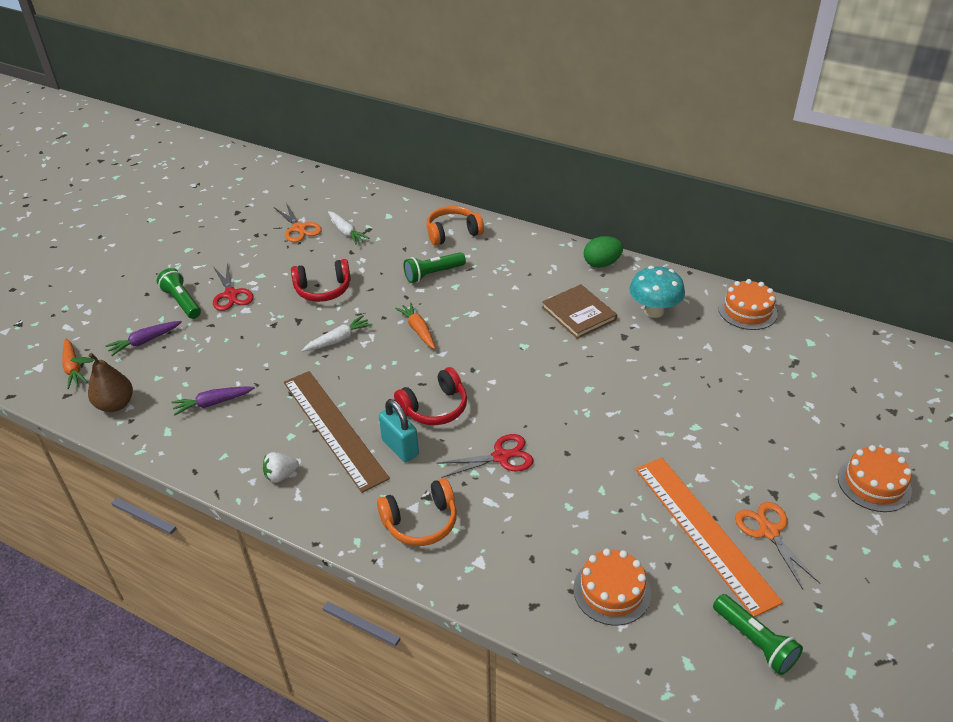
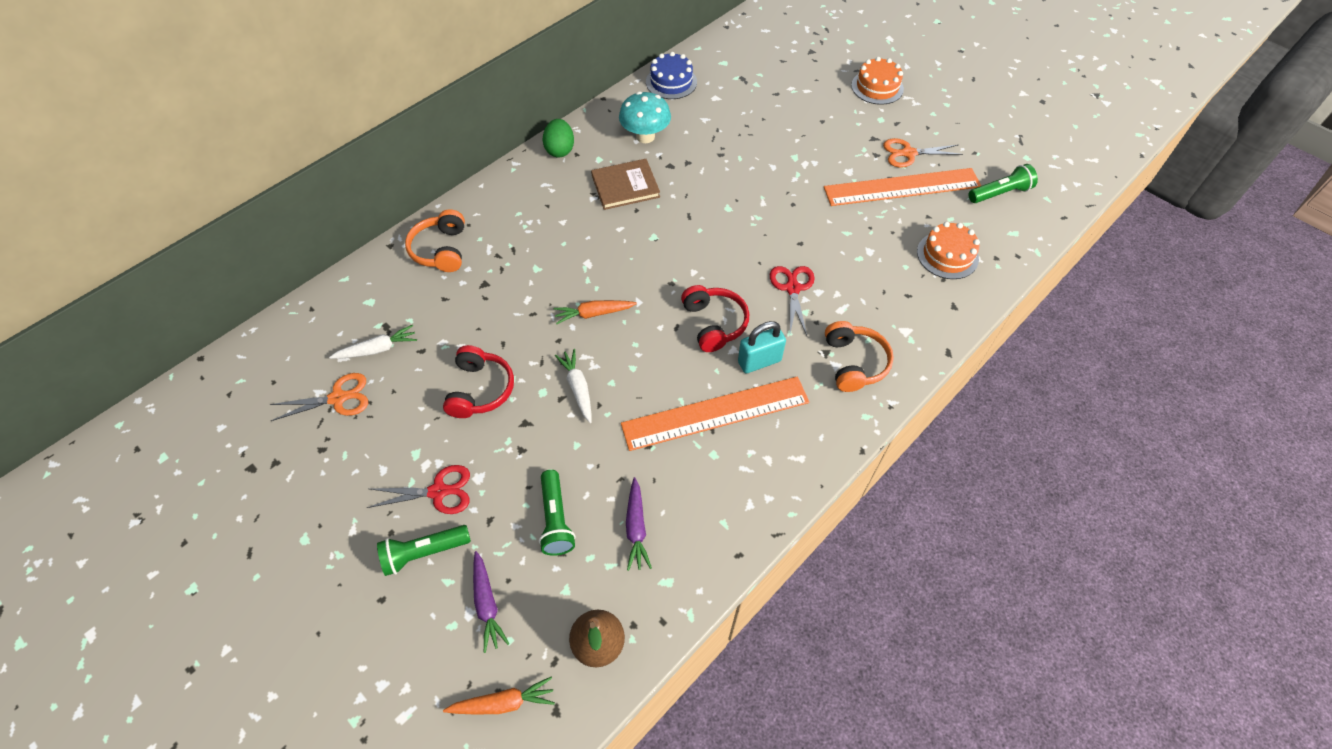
camera: 75 degrees left, 15 degrees up
(281, 475) = (768, 470): white strawberry -> none
(334, 428) = (715, 413): brown ruler -> orange ruler
(433, 274) = (506, 282): green flashlight -> green flashlight (555, 519)
(747, 311) = (671, 82): orange cake -> blue cake

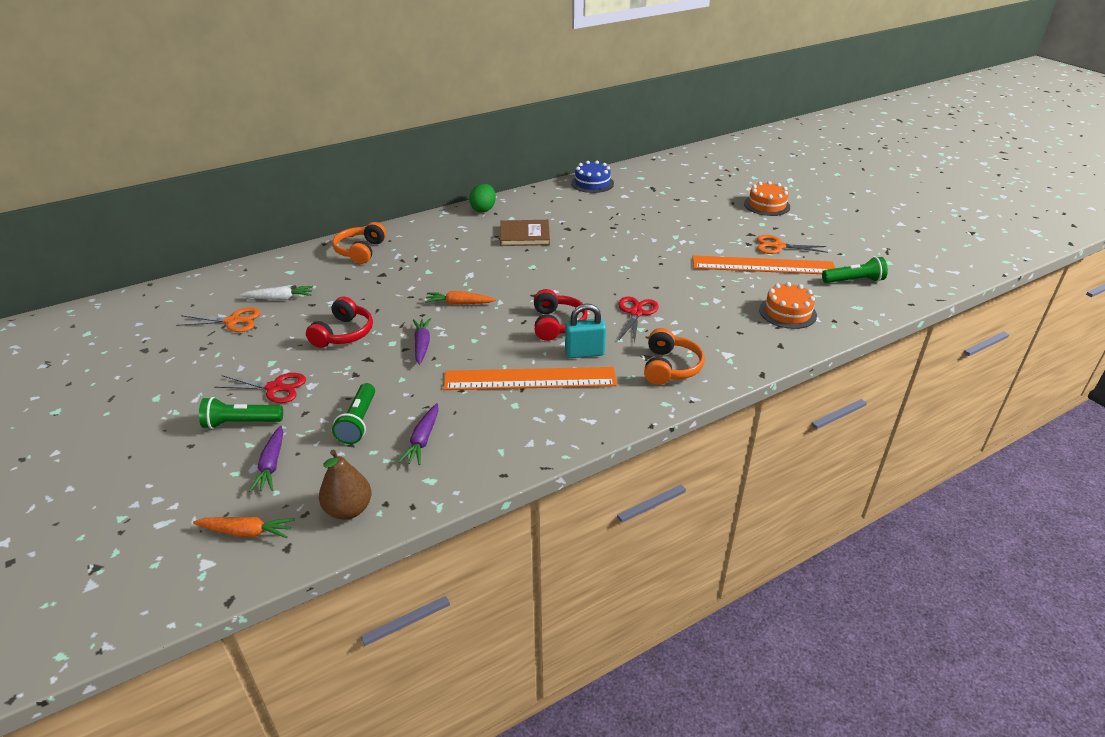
camera: 15 degrees right, 20 degrees down
(578, 388) = (422, 345): white carrot -> purple carrot
(645, 136) = (555, 210): turquoise mushroom -> none

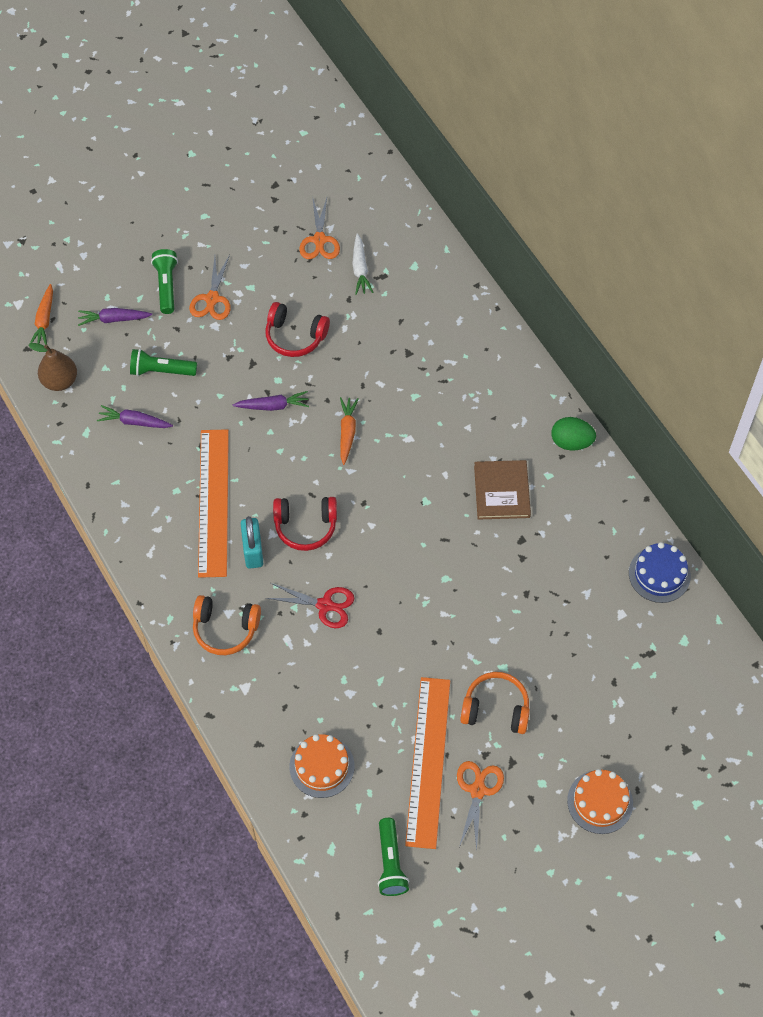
camera: 90 degrees right, 25 degrees up
(275, 388) = (212, 299): red scissors -> orange scissors
(360, 251) = (460, 324): orange headphones -> orange headphones (496, 708)

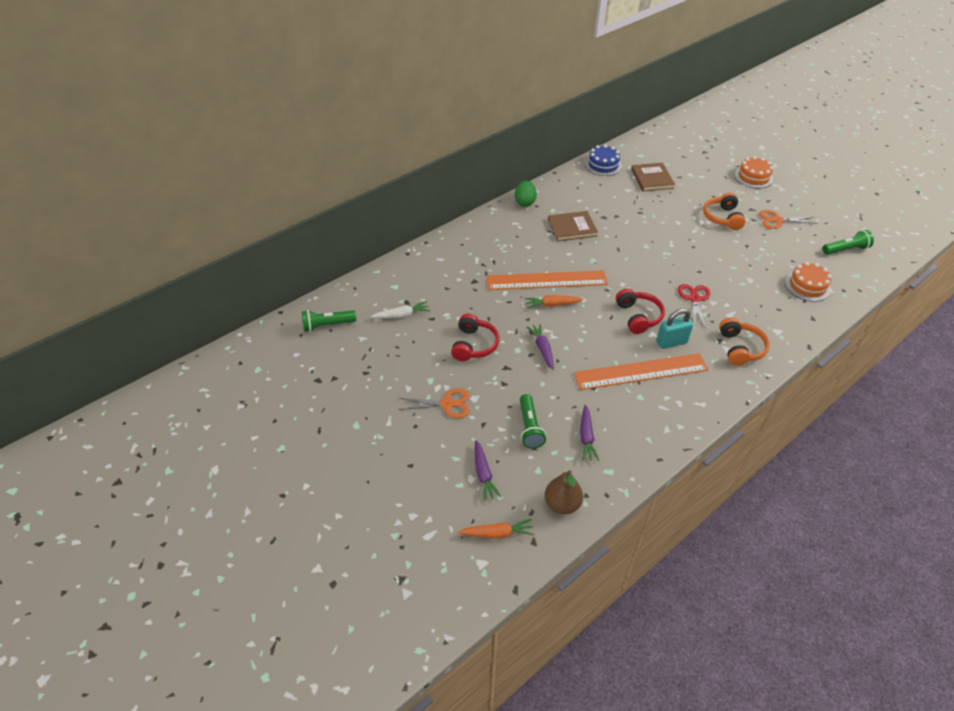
camera: 100 degrees left, 15 degrees down
(166, 286) = (439, 439): green flashlight -> green flashlight (327, 325)
(319, 240) = (376, 343): orange scissors -> none
(428, 761) = (773, 241): orange ruler -> orange ruler (546, 280)
(613, 637) = (652, 179): none -> brown book

